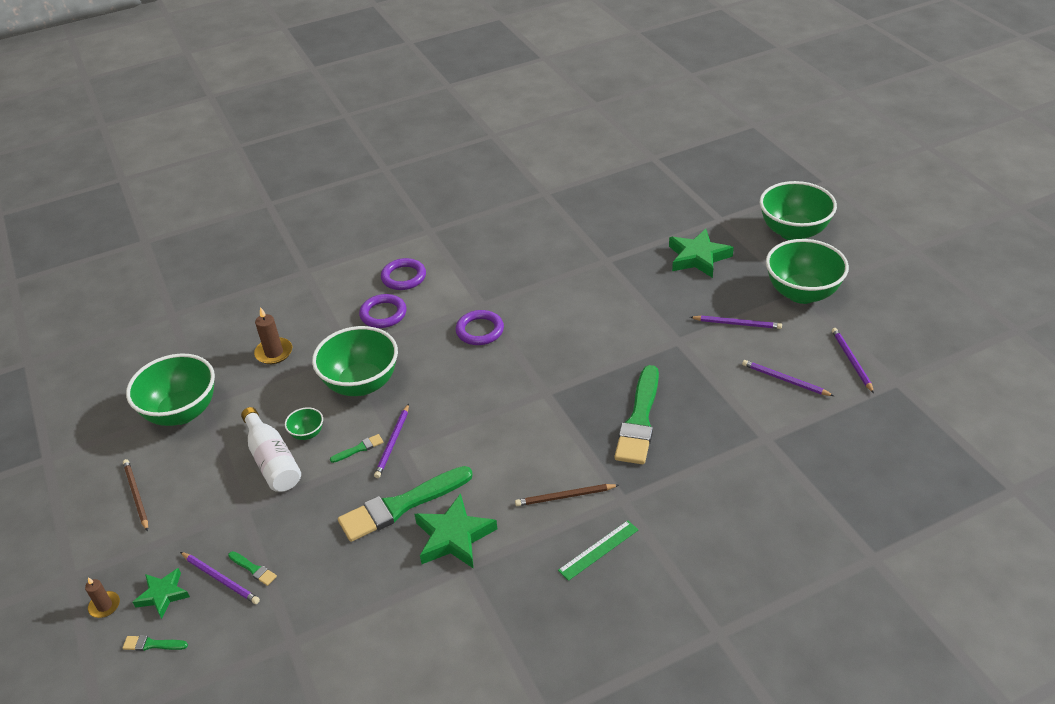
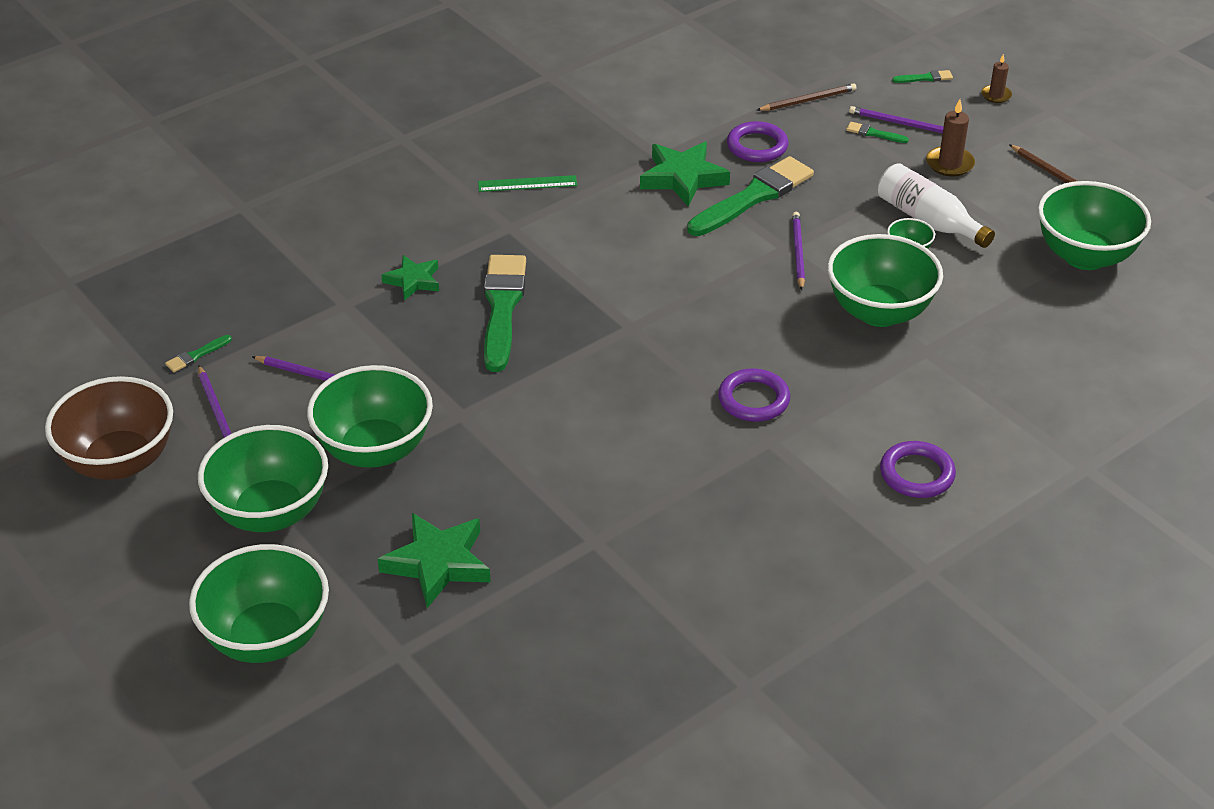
camera: 165 degrees right, 0 degrees up
(163, 595) = (947, 108): green star -> green star (413, 281)
(274, 353) = (1029, 338): brown candle -> brown candle (949, 164)
(359, 449) = (834, 242): green brush -> green brush (196, 355)
(383, 314) = (911, 409): purple ring -> purple ring (757, 146)
(565, 496) = (575, 223): brown pencil -> brown pencil (808, 100)
(598, 550) = (527, 183): green ruler -> green ruler turned 45 degrees clockwise
(737, 324) = (375, 450): purple pencil -> green bowl
(911, 333) = (120, 461): none -> brown bowl

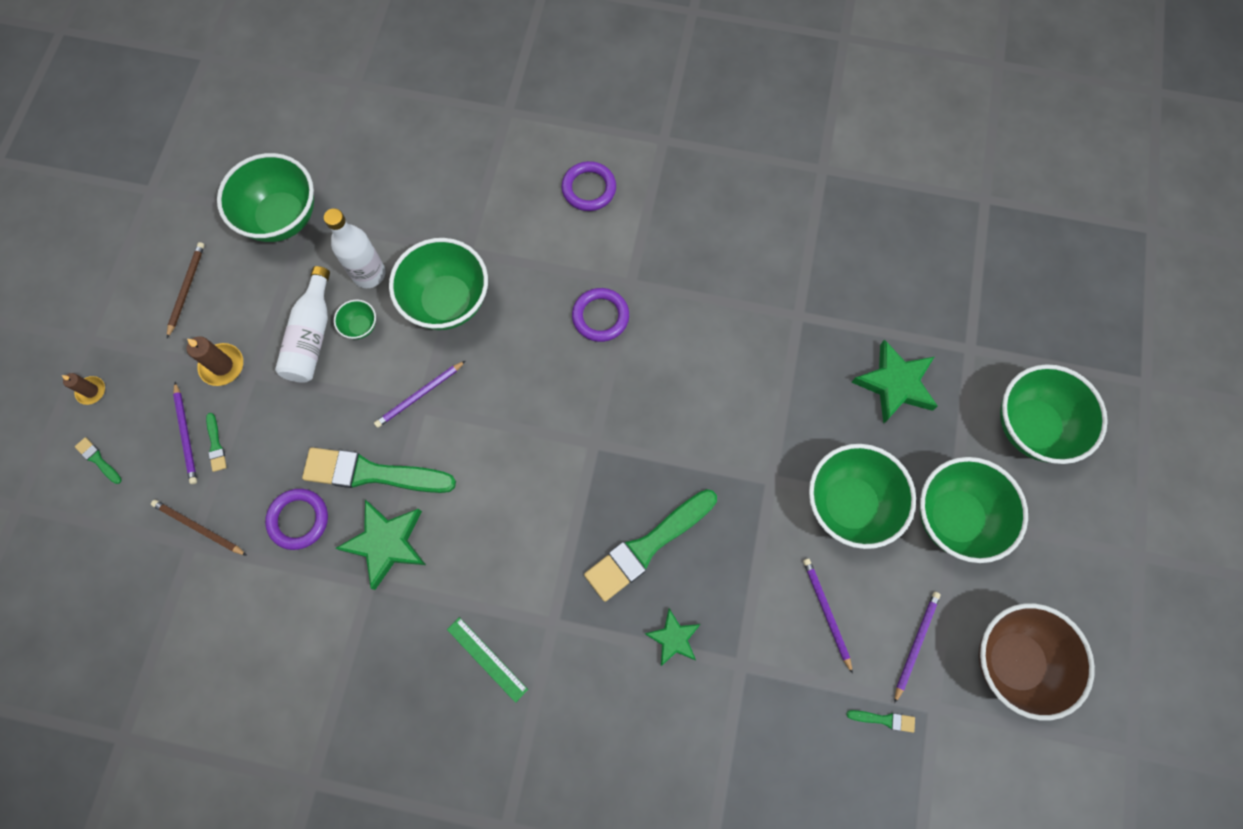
camera: 130 degrees left, 30 degrees up
(962, 279) = (369, 274): none -> white bottle

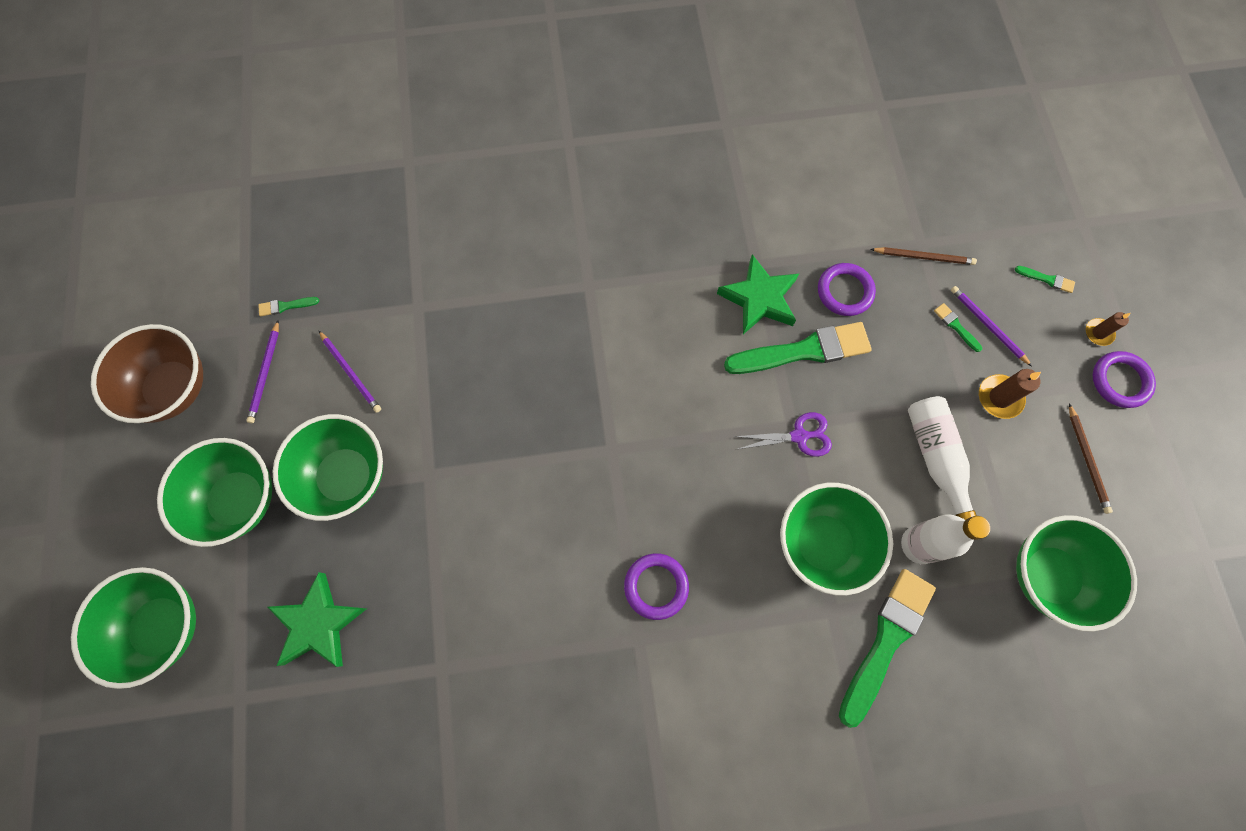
camera: 160 degrees right, 0 degrees up
(360, 326) = (894, 484): green bowl -> none
(419, 395) = (799, 436): purple pencil -> purple scissors
(487, 659) = (632, 242): green ruler -> none
(589, 189) = (732, 748): purple ring -> purple ring (1120, 381)
(647, 546) = (528, 374): green brush -> green brush (886, 640)
(673, 638) = (481, 308): green star -> none

